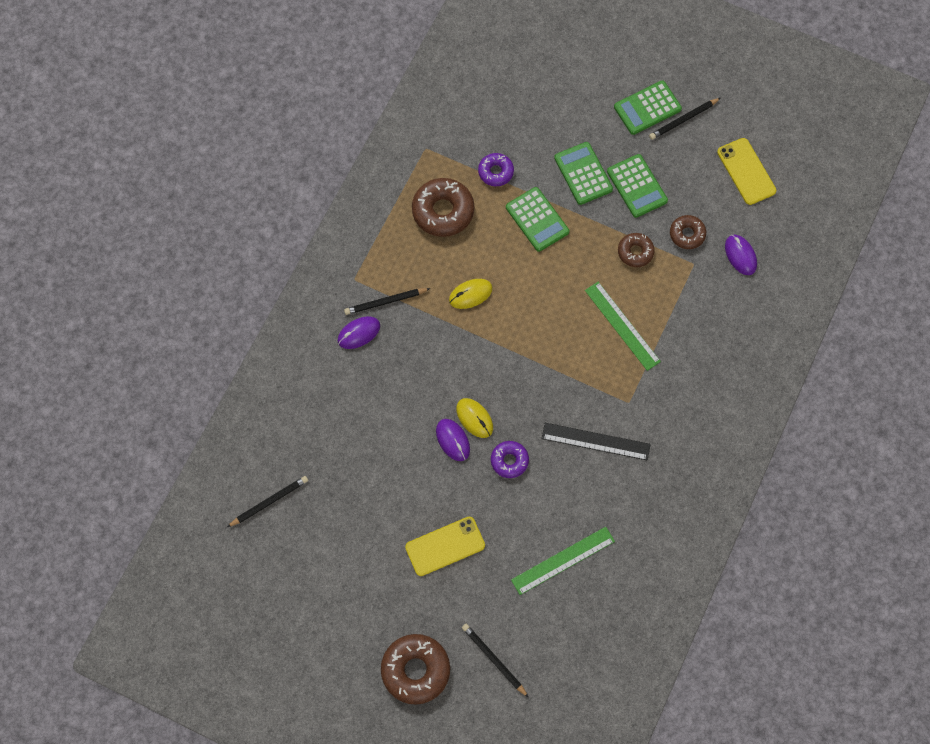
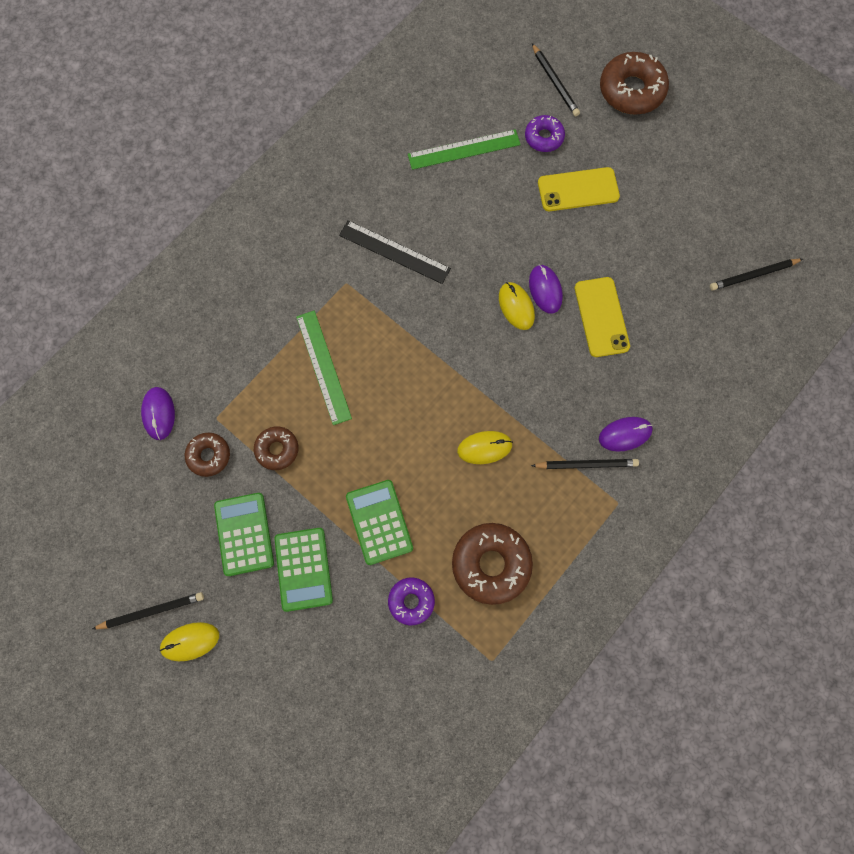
camera: 165 degrees left, 5 degrees up
(509, 461) = (490, 254): purple donut -> purple donut (544, 137)
(647, 108) = (190, 641): green calculator -> yellow mouse
(746, 171) = (105, 518): yellow phone -> yellow phone (601, 317)

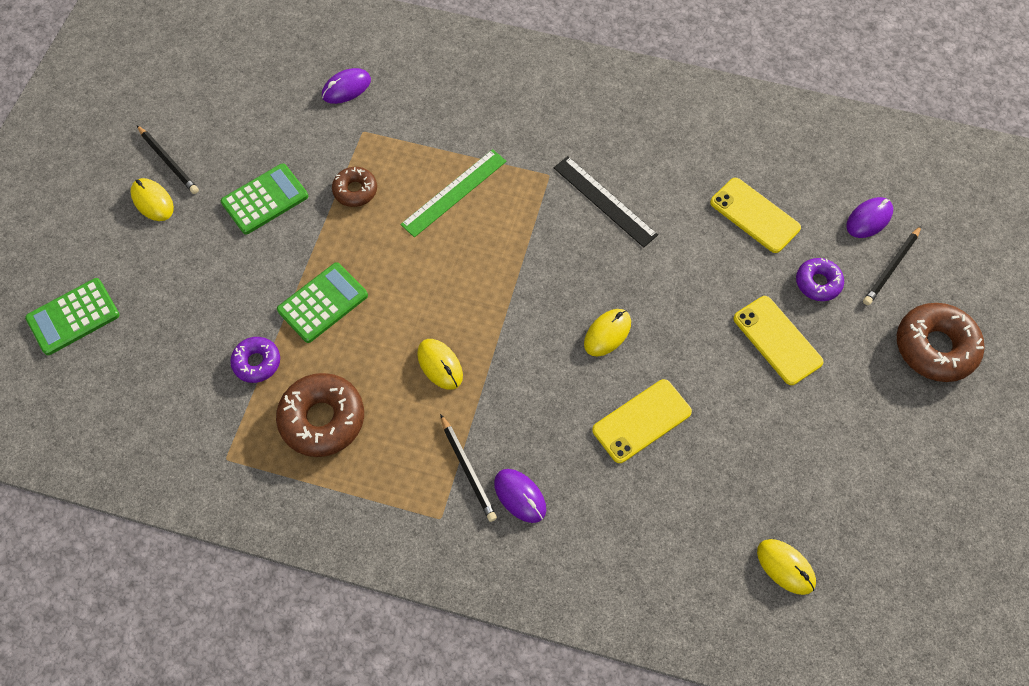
camera: 65 degrees right, 10 degrees down
(209, 456) = (325, 141): brown donut -> none
(303, 569) = (252, 259): green calculator -> green calculator (73, 317)
(394, 252) = (604, 201): black ruler -> black ruler turned 45 degrees counterclockwise
(464, 150) = (754, 215): green ruler -> yellow phone
(545, 290) = (642, 353): purple mouse -> purple mouse (869, 219)
(753, 275) = (785, 567): black pencil -> yellow mouse

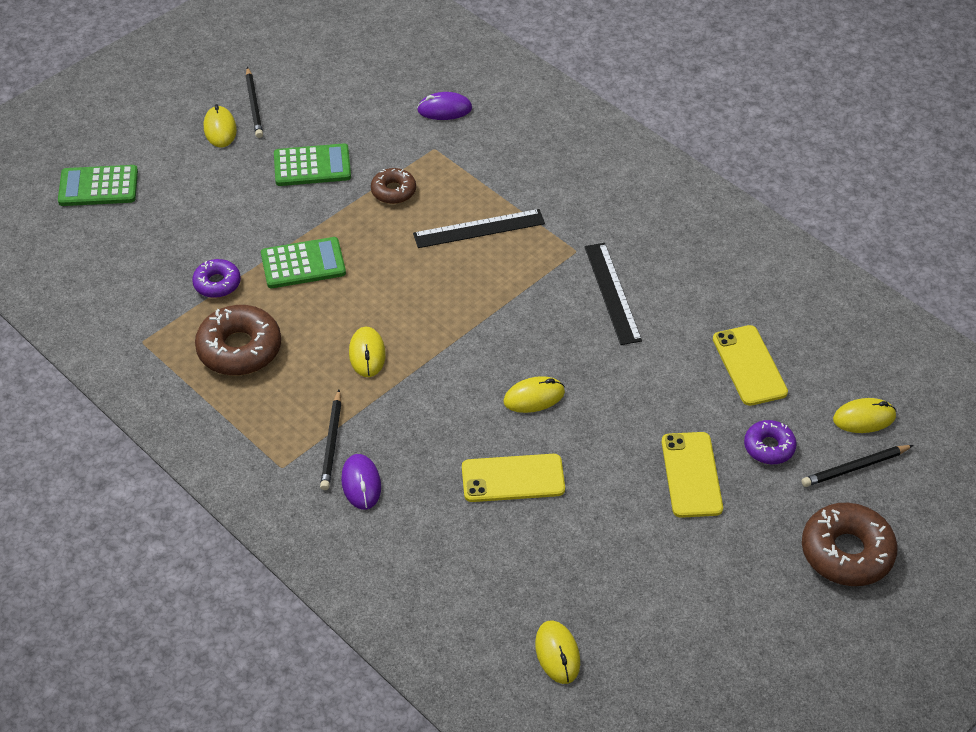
camera: 30 degrees right, 15 degrees down
(454, 193) = (479, 229): green ruler -> black ruler
(869, 219) = (864, 418): purple mouse -> yellow mouse

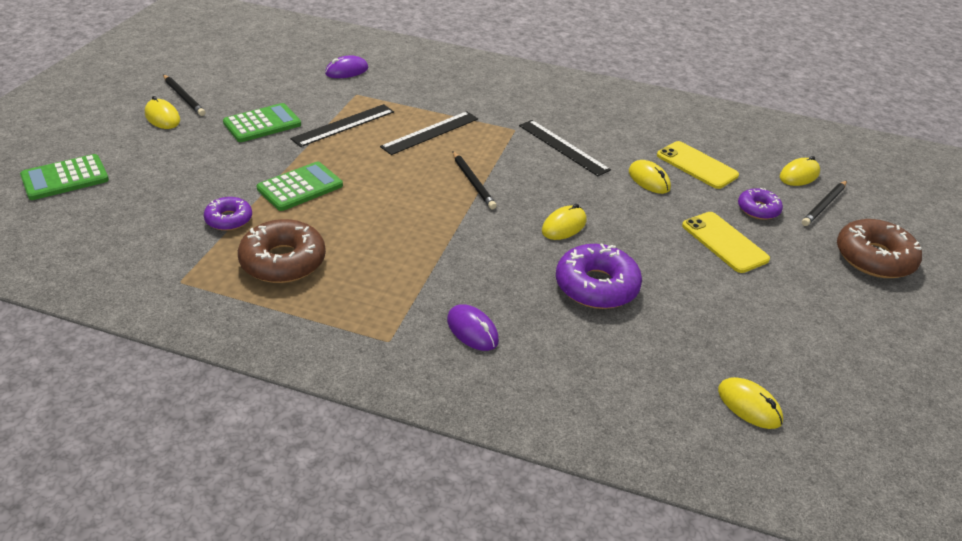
camera: 30 degrees left, 10 degrees down
(332, 443) = (421, 307): black pencil -> black pencil (473, 182)
(367, 354) = (403, 234): yellow mouse -> yellow mouse (649, 180)
(393, 191) = (343, 125): brown donut -> black ruler
(513, 478) = (596, 286): yellow phone -> purple donut

